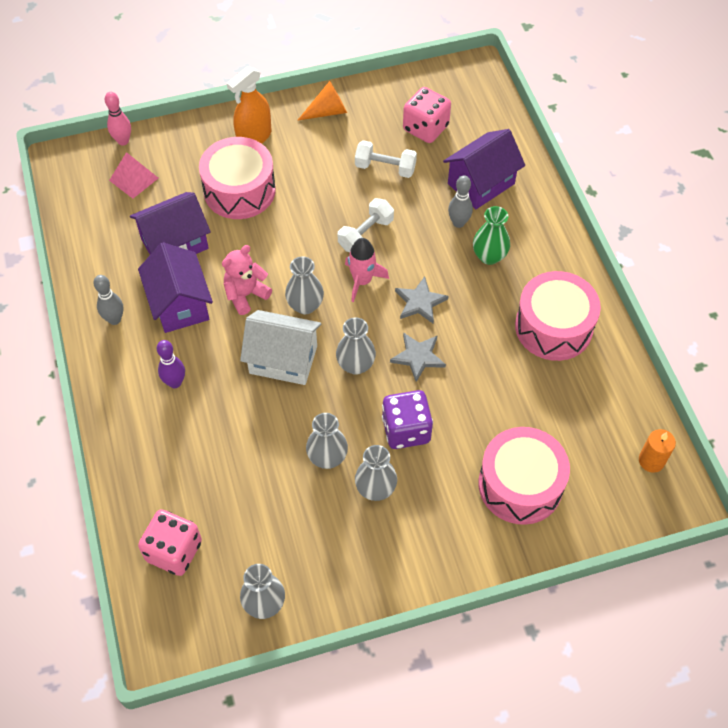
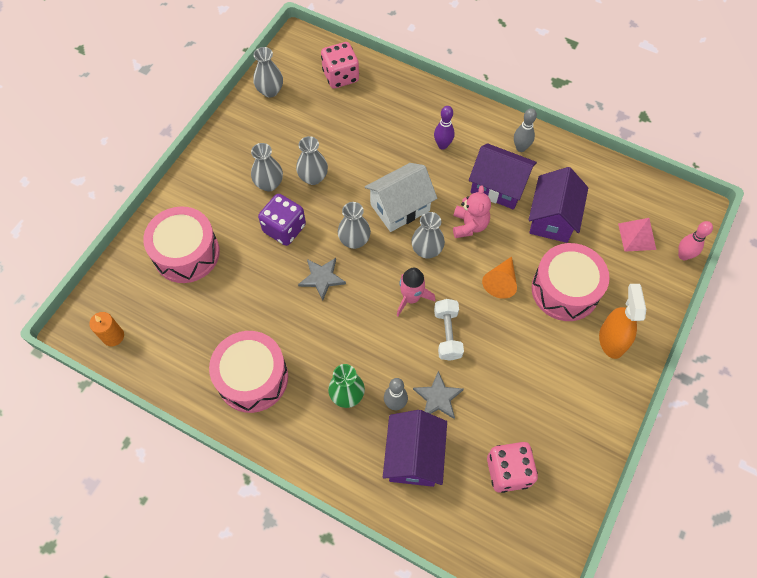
camera: 135 degrees right, 5 degrees up
(327, 111) = (593, 414): orange cone -> orange cone (501, 282)
(385, 168) = (495, 403): white dumbbell -> none
(420, 302) = (358, 316): grey star -> grey star (438, 397)

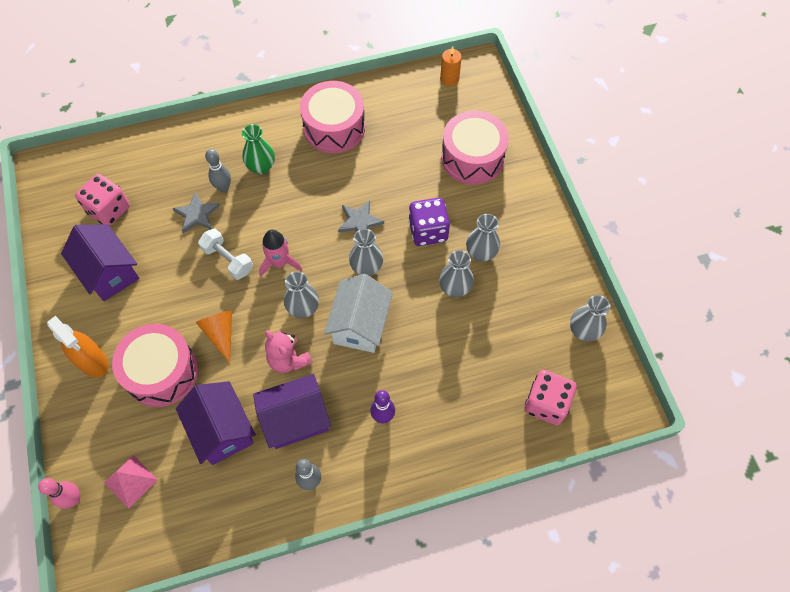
camera: 135 degrees right, 0 degrees up
(413, 456) = (182, 169): purple house -> purple house (109, 272)

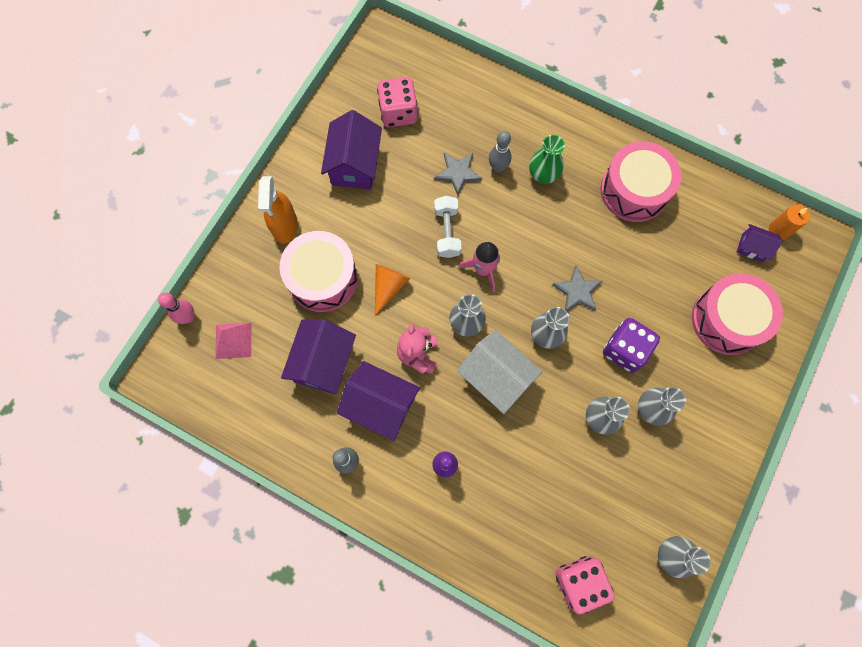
camera: 45 degrees right, 10 degrees up
(360, 325) = (496, 377): white house -> white house turned 75 degrees clockwise
(444, 102) = (752, 247): none -> purple house

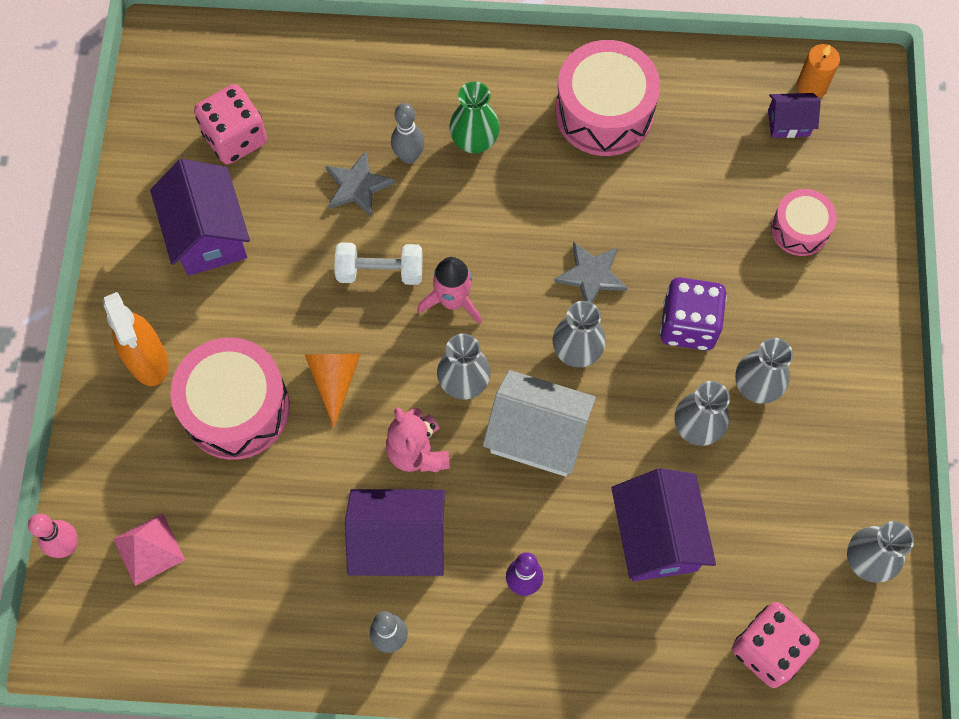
camera: 25 degrees left, 5 degrees down
(323, 363) = (292, 522): purple house -> purple house (656, 536)
(447, 232) = (380, 271): white dumbbell -> white dumbbell turned 60 degrees counterclockwise
(727, 320) = (799, 229): pink drum -> pink drum, size x0.57

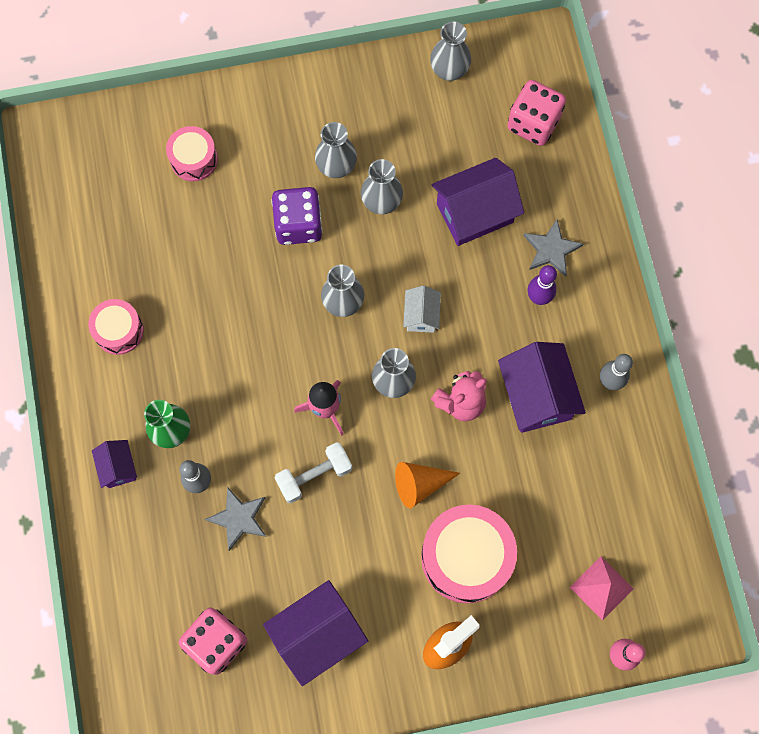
camera: 105 degrees left, 5 degrees up
(380, 271) = (314, 476): white dumbbell -> white dumbbell turned 75 degrees clockwise
(537, 435) = (421, 315): white house -> white house, size x0.53
(591, 275) = (274, 306): grey star -> grey star (551, 249)
(604, 112) = (119, 331): pink drum -> pink drum, size x0.57
(788, 123) = (97, 184): purple house -> purple house (118, 467)
(811, 86) = (58, 172): orange candle -> none

